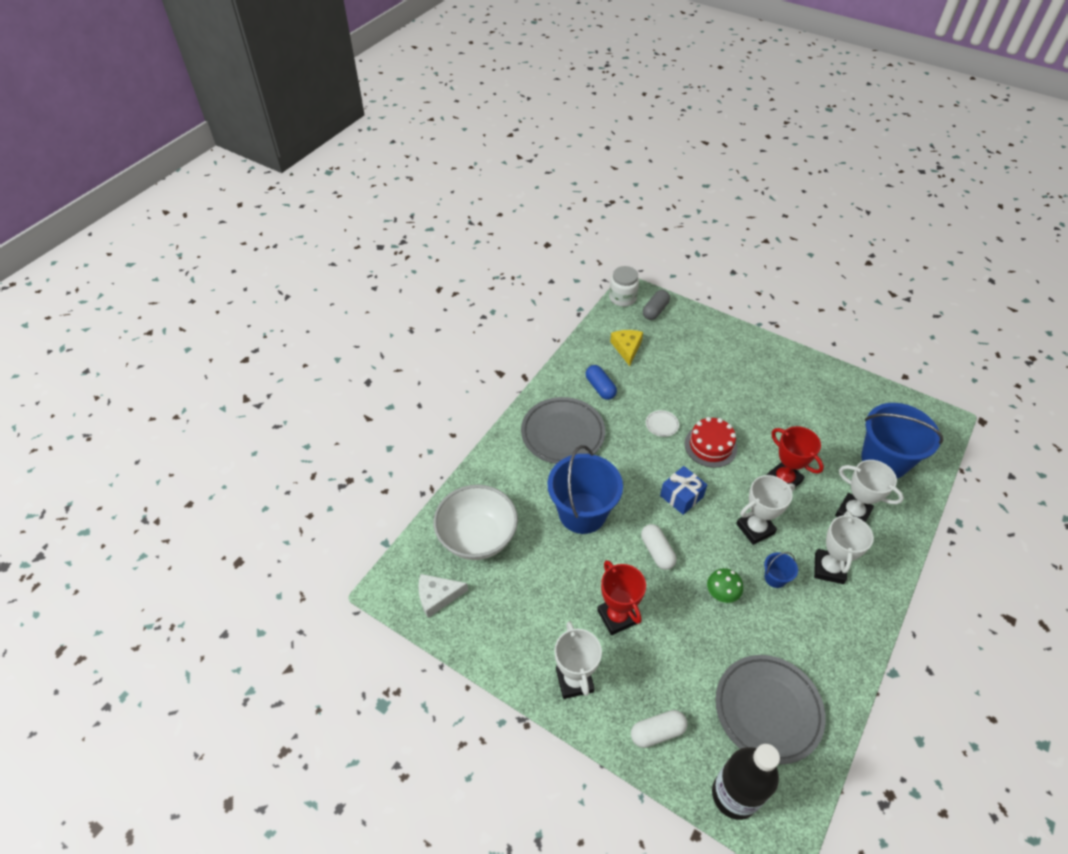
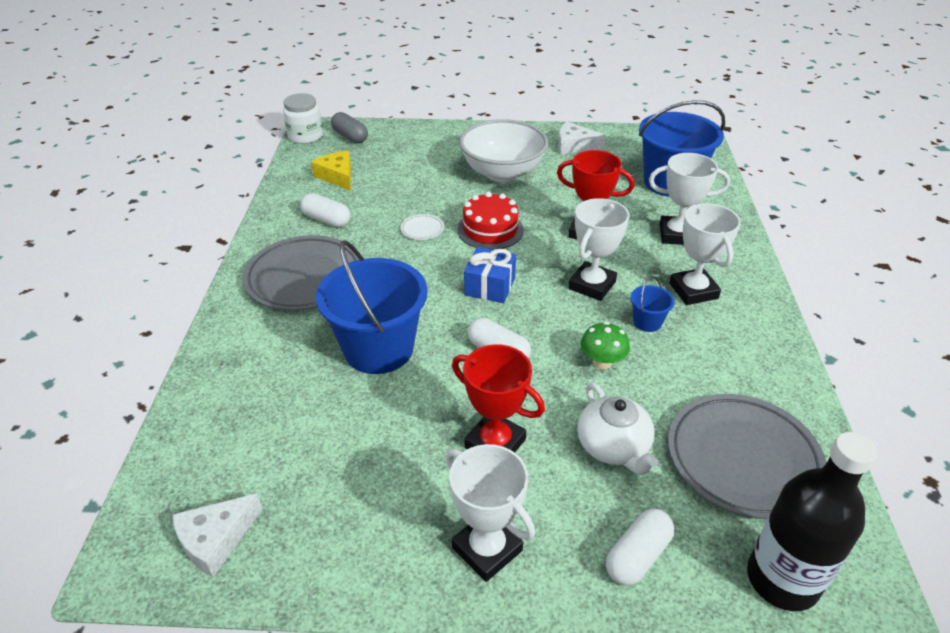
camera: 30 degrees left, 10 degrees down
(477, 537) = (243, 435): white bowl -> white bowl (502, 173)
(600, 388) = (326, 220): blue capsule -> white capsule
(655, 311) = (350, 137): grey capsule -> grey capsule turned 45 degrees counterclockwise
(689, 657) = (613, 446): none -> white teapot
(828, 388) = (574, 145): none -> white cheese

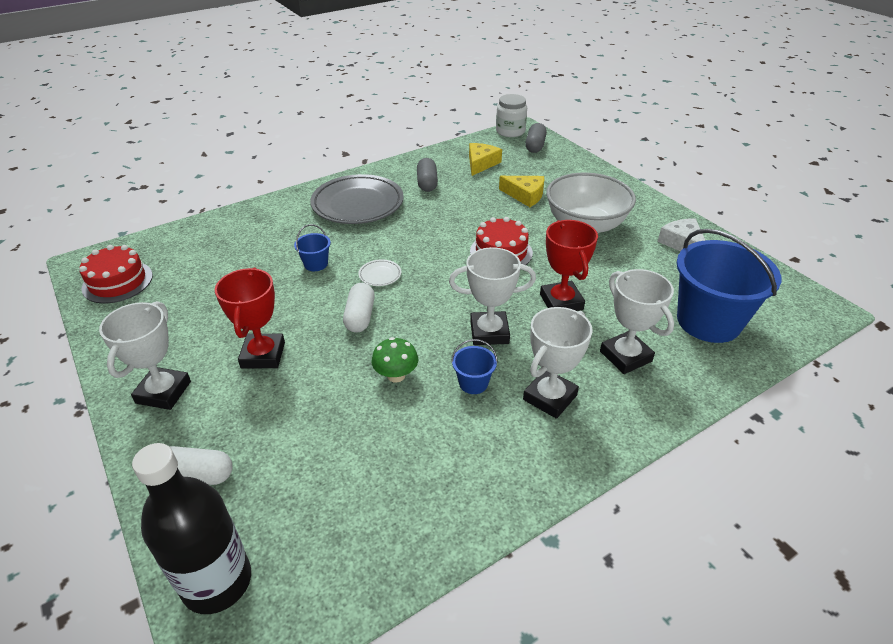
camera: 55 degrees right, 0 degrees up
(215, 539) = (117, 282): white cheese -> red cake
(326, 220) = (427, 183): white capsule -> grey capsule
(378, 349) = (316, 264): blue bucket -> blue bucket, size x0.43
(421, 179) = (525, 195): none -> yellow cheese
(422, 229) = (463, 223): white plate -> white plate (380, 275)
(490, 286) = (430, 281): blue gift -> none
(613, 446) = (303, 419): white teapot -> none
(742, 459) = (344, 508): grey plate -> none

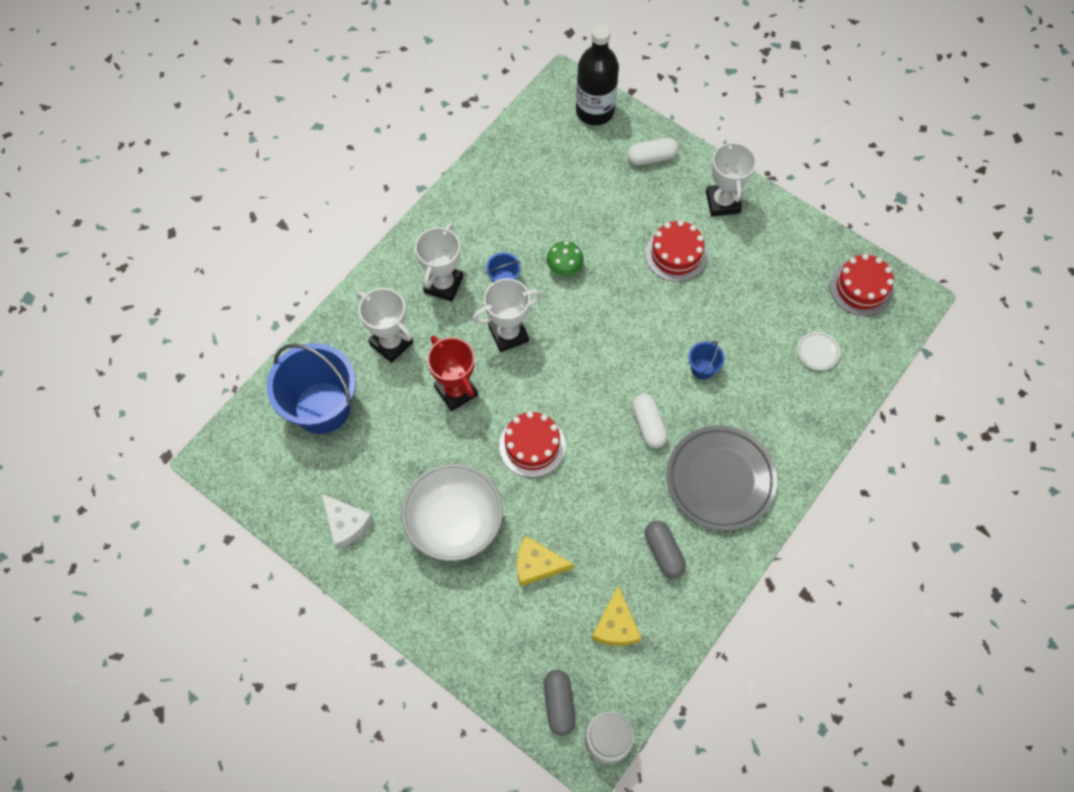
camera: 160 degrees right, 25 degrees up
(263, 355) = (676, 254): red trophy -> red cake
(360, 316) = (624, 317): white capsule -> white capsule (648, 425)
(380, 275) = (634, 373): white plate -> white plate (817, 352)

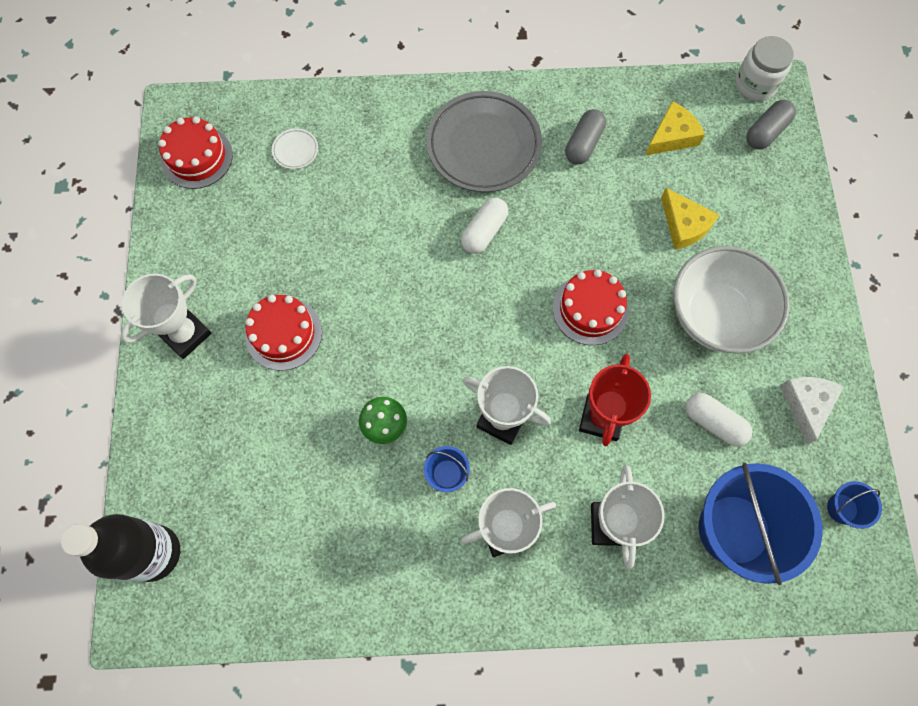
camera: 130 degrees left, 5 degrees up
(651, 157) = (177, 443): white capsule -> white capsule (713, 422)
(703, 368) = (390, 227): blue bucket -> blue bucket (842, 508)

